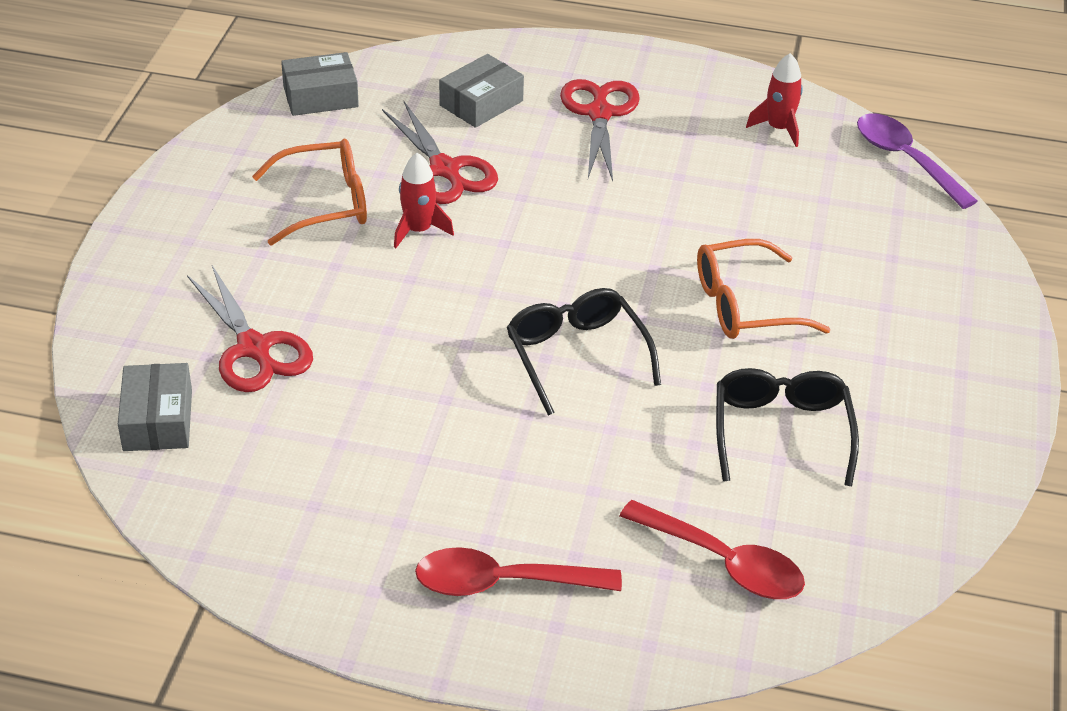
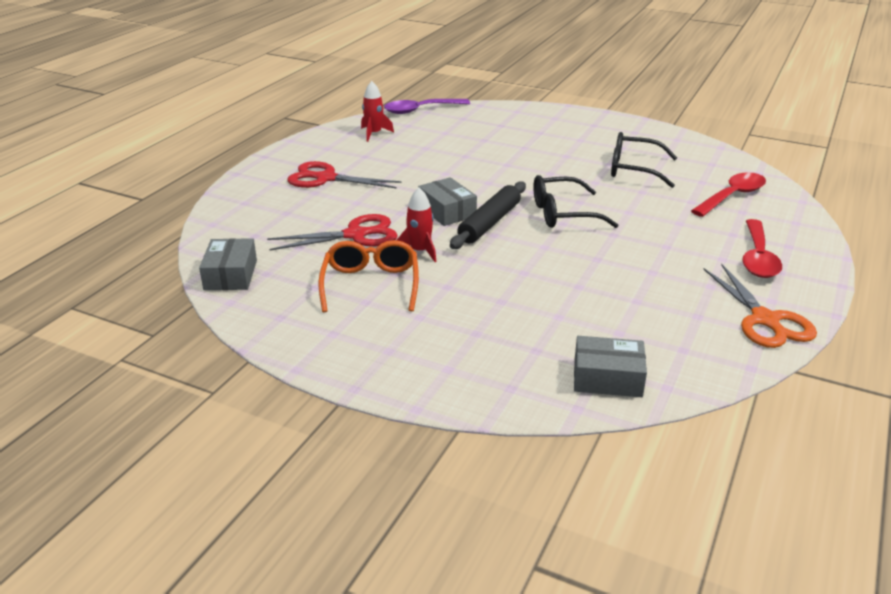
camera: 75 degrees left, 10 degrees down
(254, 349) = (532, 328): red scissors -> none
(316, 579) = (765, 320): none -> orange scissors
(481, 103) = (286, 214): grey box -> grey box (447, 211)
(520, 283) = (489, 223): none -> black rolling pin
(746, 305) = (529, 163): orange glasses -> none

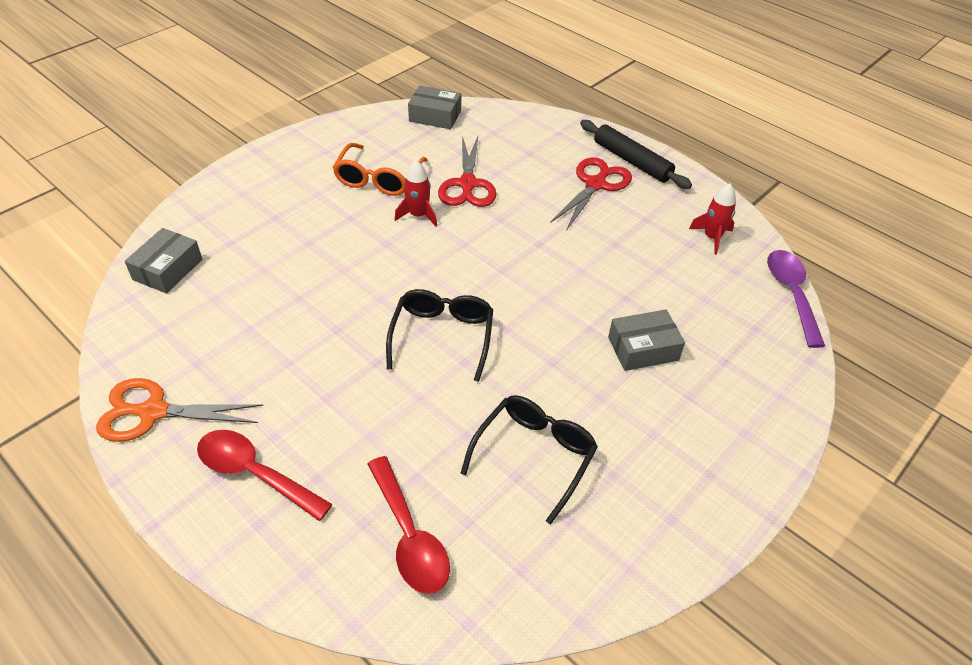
camera: 105 degrees right, 15 degrees up
(370, 285) = (379, 178): orange glasses -> orange glasses turned 90 degrees clockwise
(447, 211) = (488, 250): grey box -> grey box (643, 348)
(489, 223) = (449, 273): black rolling pin -> black rolling pin (631, 161)

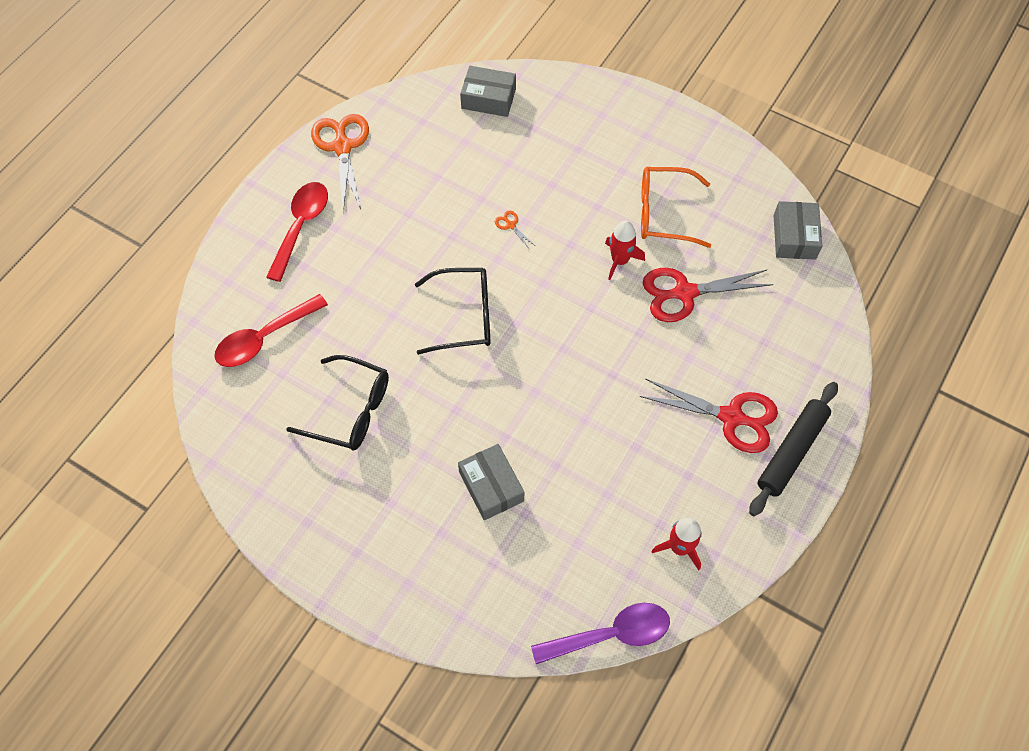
camera: 80 degrees right, 15 degrees up
(343, 281) = (510, 225): none -> orange scissors

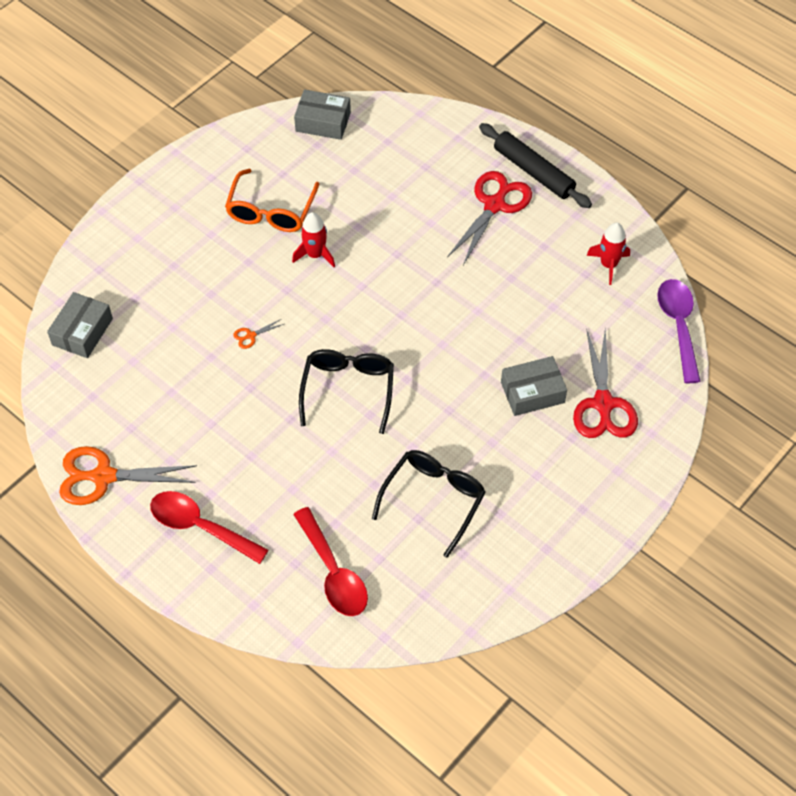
camera: 80 degrees left, 5 degrees down
(684, 293) = (363, 213): red scissors -> red scissors (603, 404)

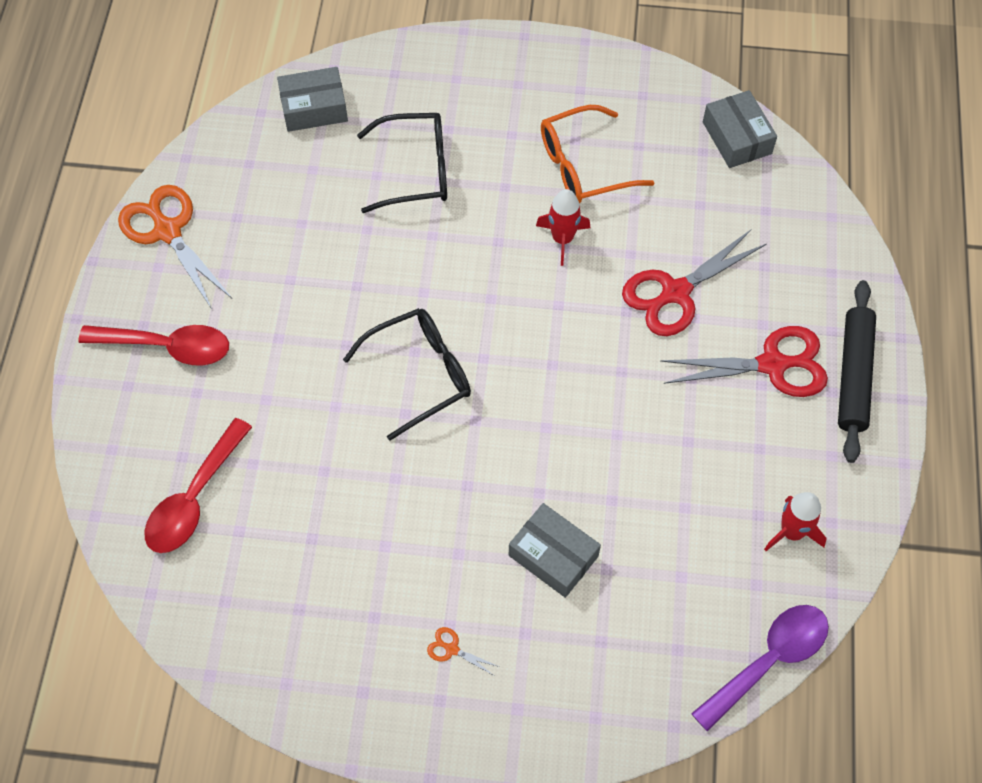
camera: 55 degrees right, 5 degrees up
(200, 527) = (167, 346): red spoon -> red spoon turned 105 degrees clockwise
(250, 336) = (418, 247): orange scissors -> orange scissors (451, 649)
(433, 500) = (343, 539): black glasses -> black glasses (415, 170)
(603, 404) = (594, 640): red scissors -> red scissors (675, 293)

